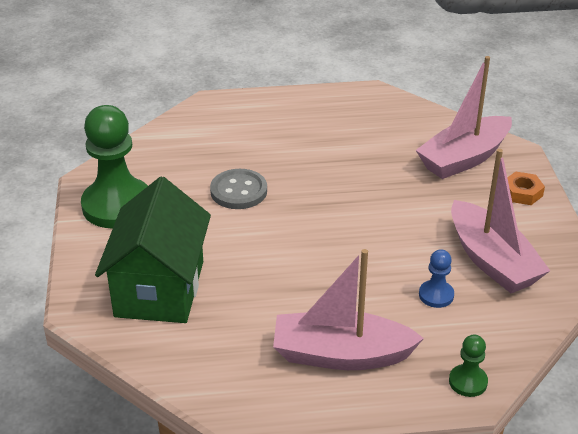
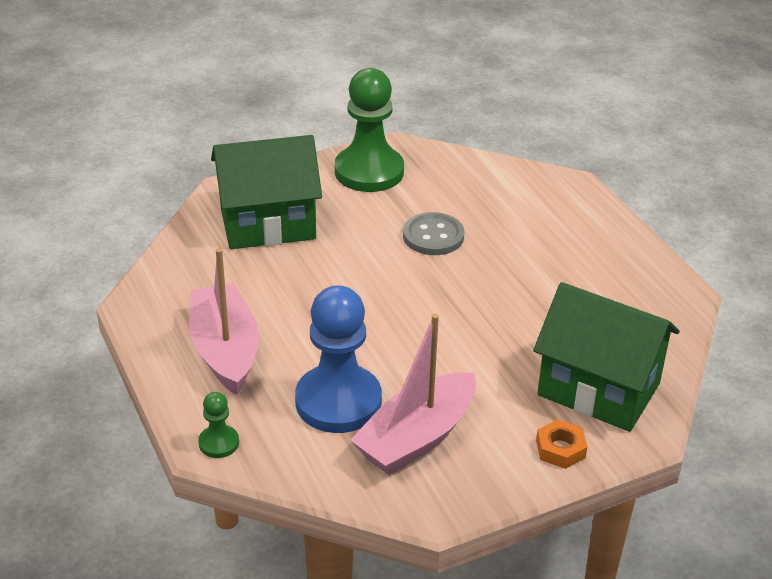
camera: 70 degrees right, 0 degrees up
(436, 295) = (338, 401): blue pawn -> blue pawn, size x2.22
(464, 158) = (598, 389): pink boat -> green house

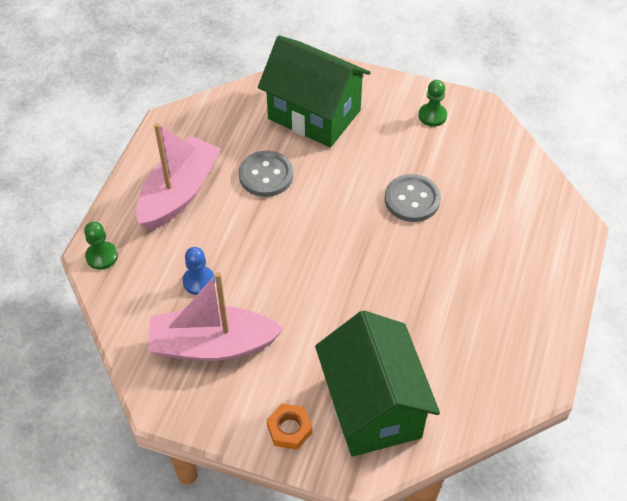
camera: 45 degrees right, 15 degrees up
(287, 290) = (266, 175): none -> grey button
(338, 401) = (199, 281): blue pawn -> blue pawn, size x0.45
(369, 171) = (432, 116): green pawn -> green pawn, size x0.45

